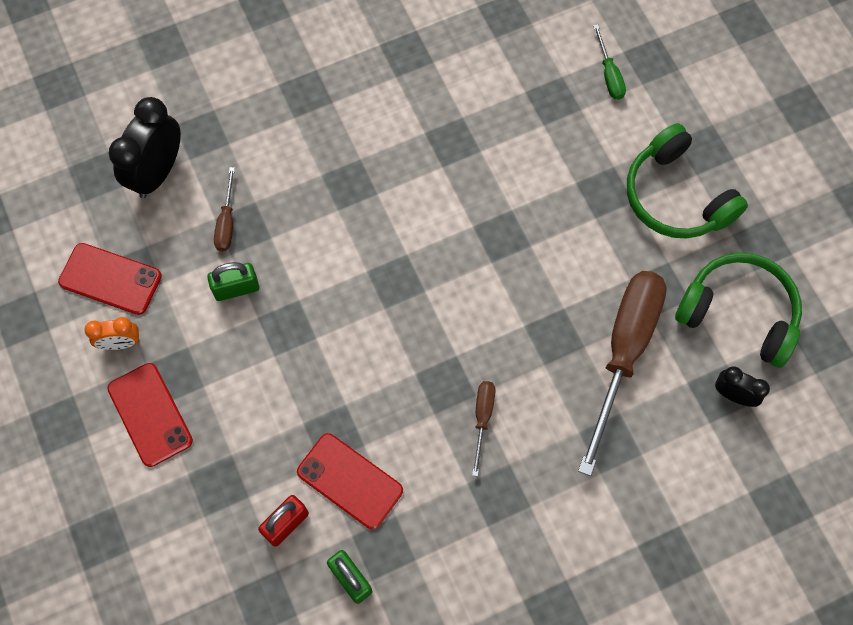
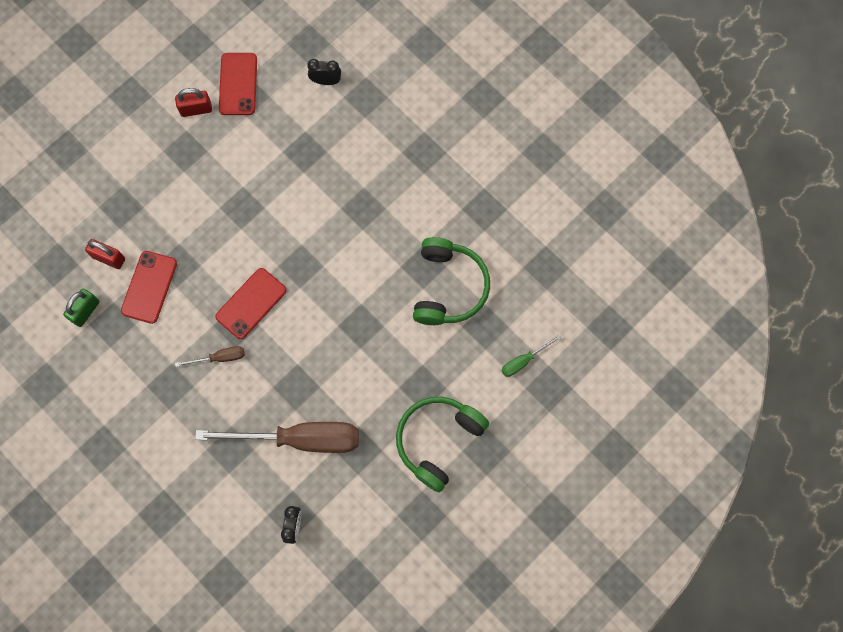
camera: 70 degrees right, 5 degrees up
(121, 343) = (196, 109): orange clock -> red padlock
(150, 414) = (154, 147): red phone -> red phone (251, 303)
(158, 172) = (326, 81): black clock -> black clock, size x0.55
(226, 222) = (305, 139): brown screwdriver -> none
(236, 288) = (259, 165): green padlock -> none
(738, 313) = (358, 513): green headphones -> green headphones (448, 287)

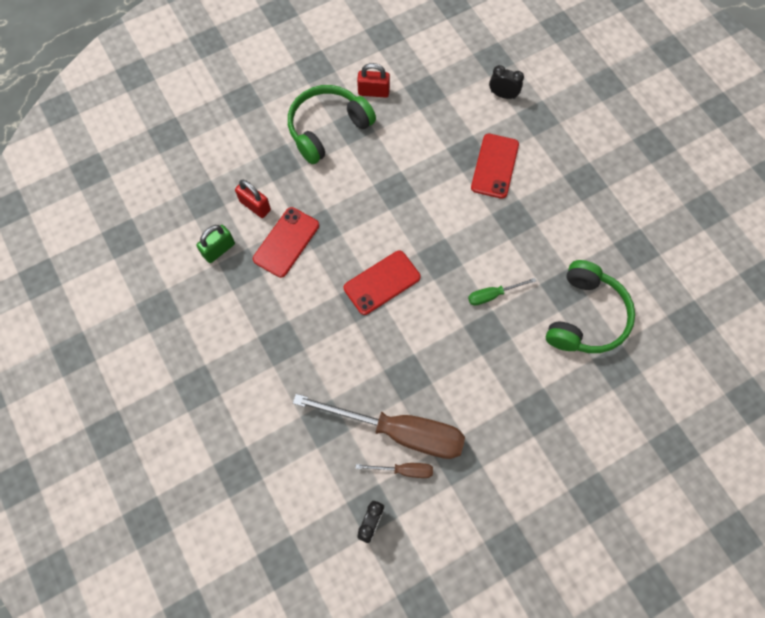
camera: 15 degrees right, 5 degrees down
(219, 358) = (337, 328): brown screwdriver -> brown screwdriver (404, 470)
(238, 84) = (418, 79): red phone -> red phone (495, 166)
(438, 441) = (544, 472): green headphones -> green headphones (328, 129)
(523, 361) = (651, 411): green screwdriver -> green screwdriver (492, 295)

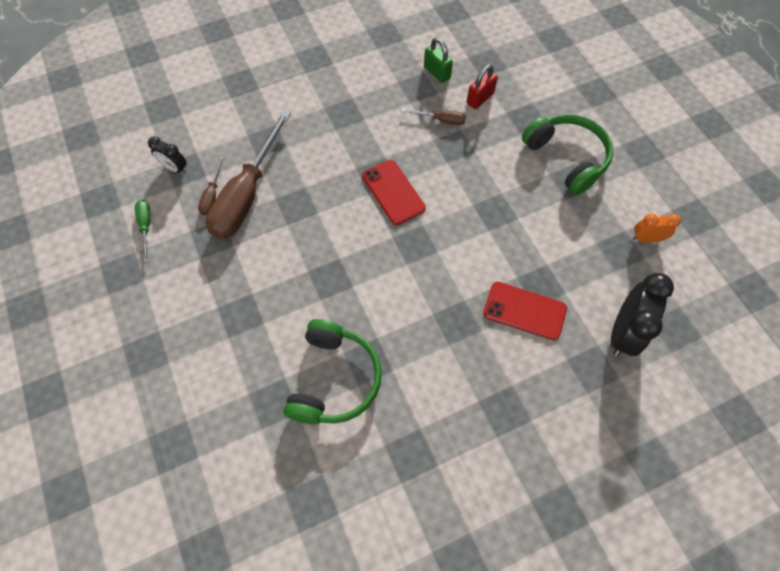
camera: 95 degrees right, 5 degrees down
(286, 242) = (441, 120): red phone -> brown screwdriver
(373, 92) = (615, 201): red padlock -> none
(411, 71) = (646, 239): none -> orange clock
(492, 295) = (369, 289): green screwdriver -> green screwdriver (146, 227)
(503, 95) = (623, 332): black clock -> black clock, size x1.81
(585, 316) = (334, 379): green headphones -> green headphones turned 105 degrees counterclockwise

